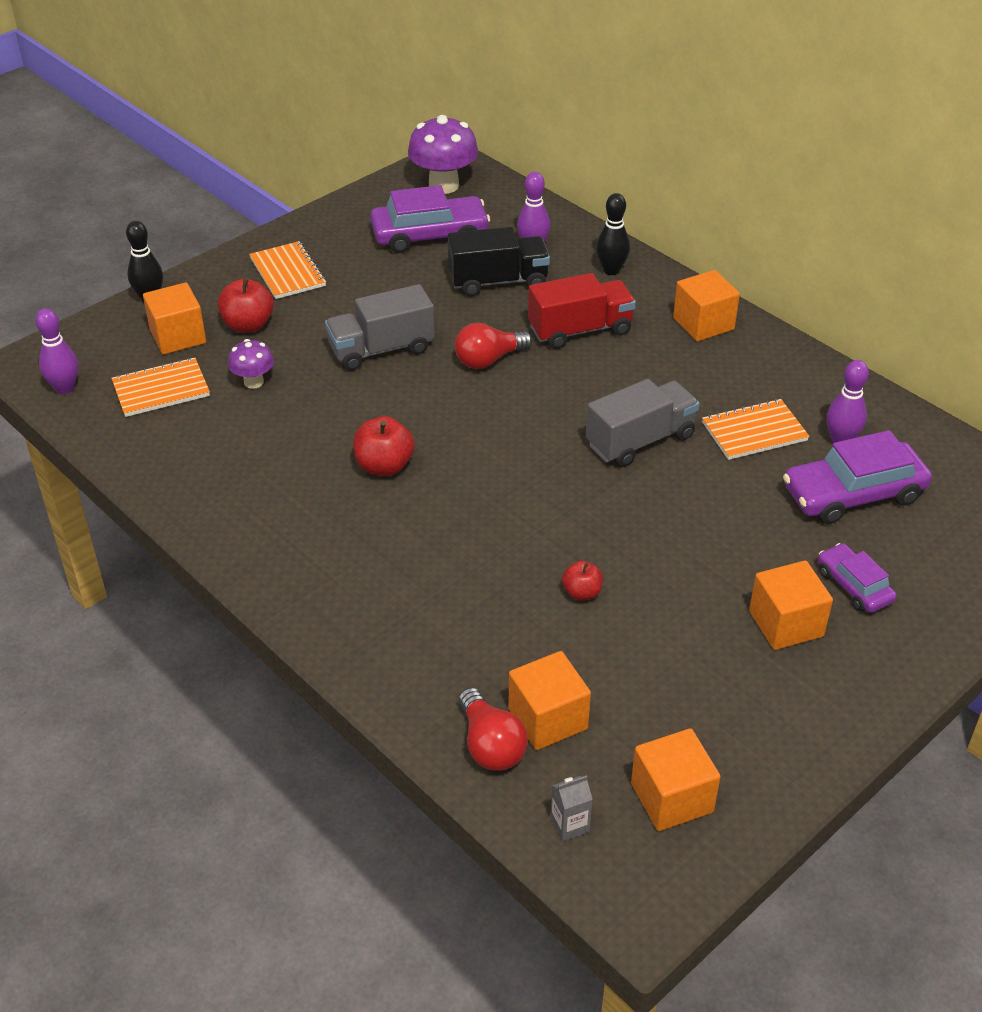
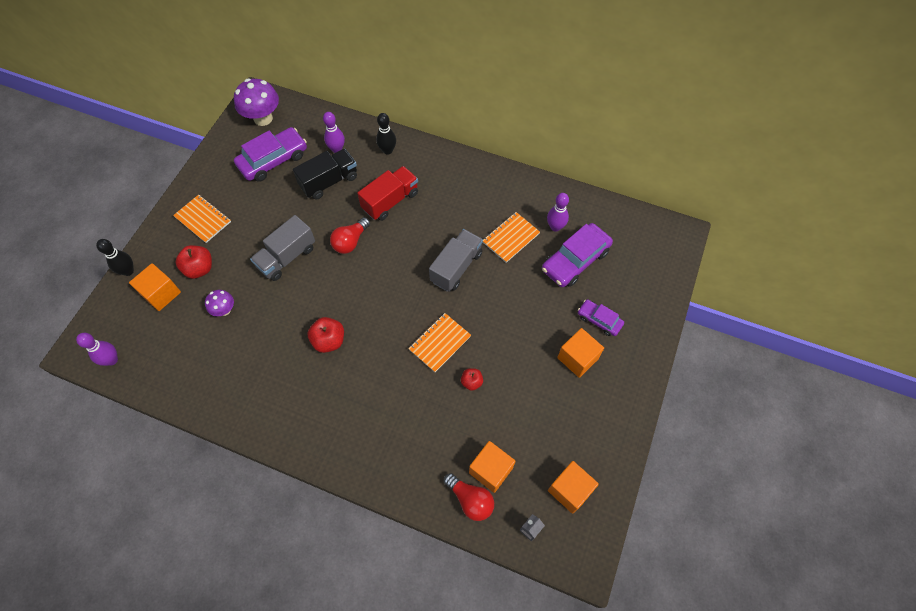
camera: 25 degrees left, 20 degrees up
(161, 389) = (172, 337): orange notebook -> orange notebook (440, 343)
(703, 324) = (453, 172): orange cube -> none

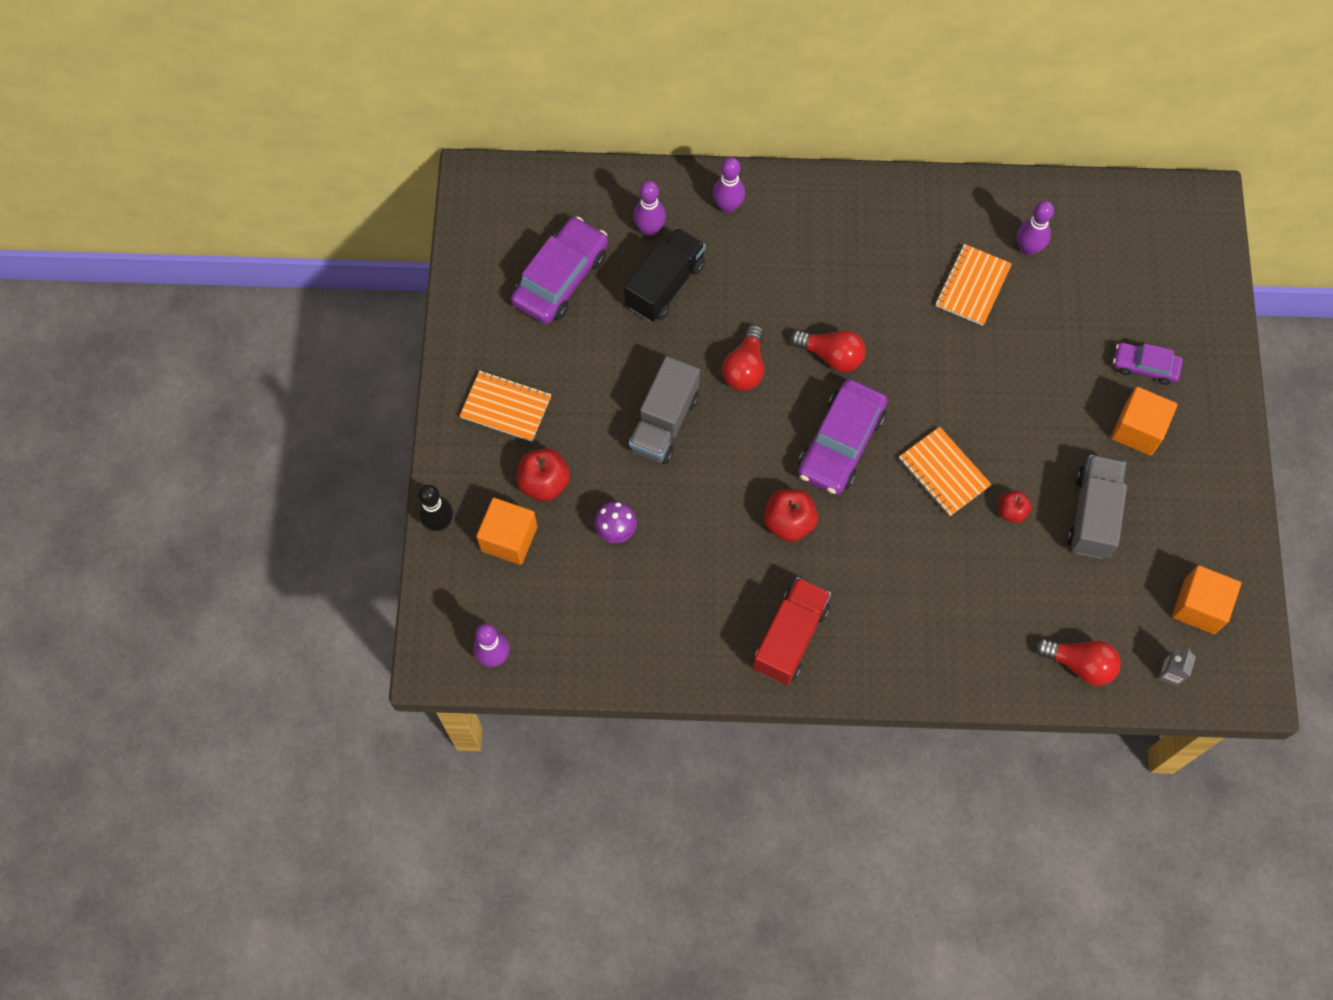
camera: 20 degrees left, 5 degrees up
(263, 118) = (506, 214): purple mushroom -> none
(387, 150) = (728, 206): black bowling pin -> purple bowling pin
(390, 201) = (772, 286): red truck -> red truck (790, 638)
(405, 251) = (831, 356): none -> red light bulb
(440, 343) = (944, 472): orange notebook -> orange notebook turned 60 degrees counterclockwise
(456, 267) = (915, 356): grey truck -> grey truck (1093, 515)
(491, 470) = (1088, 617): orange cube -> none
(575, 260) = (1077, 290): purple car -> purple car (840, 443)

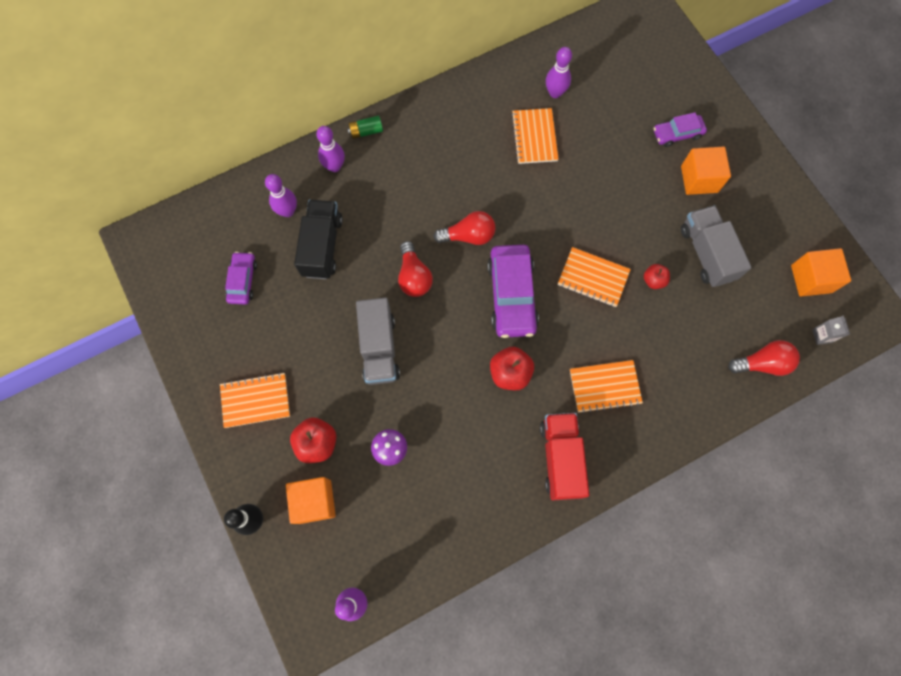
camera: 30 degrees left, 5 degrees up
(561, 278) = (243, 281): purple car -> purple car, size x0.57
(785, 185) = (366, 131): none -> green battery
(884, 592) = (605, 387): none -> orange notebook

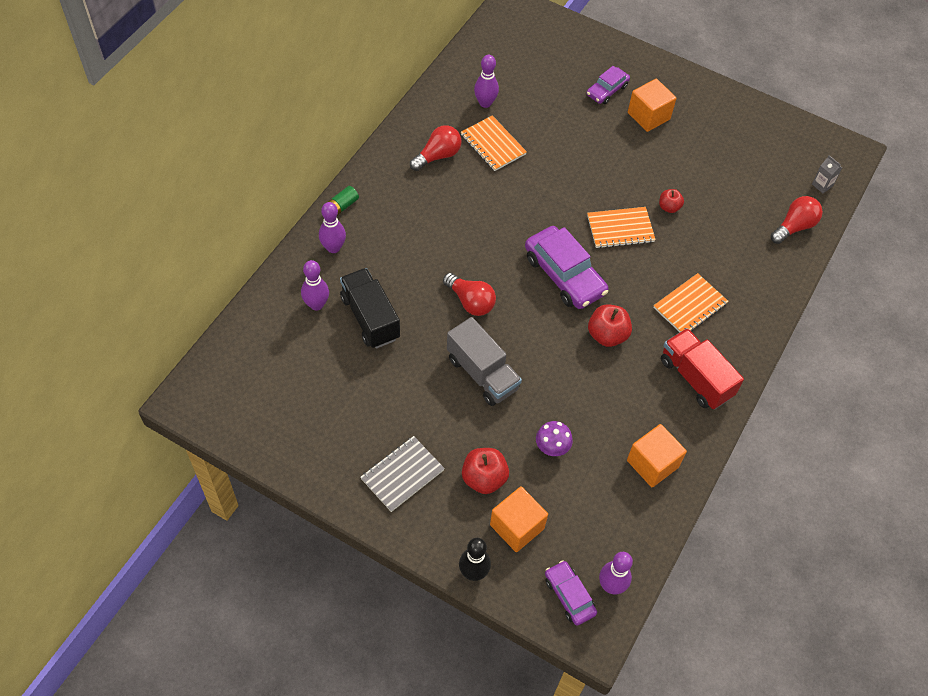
camera: 35 degrees left, 15 degrees down
(243, 281) = (316, 382): purple car -> purple car (569, 595)
(255, 400) = (402, 474): orange notebook -> grey notebook
(468, 236) = (494, 246): red light bulb -> red light bulb (438, 156)
(706, 253) = (694, 168): grey truck -> none
(811, 279) = (784, 148): orange cube -> orange cube (652, 464)

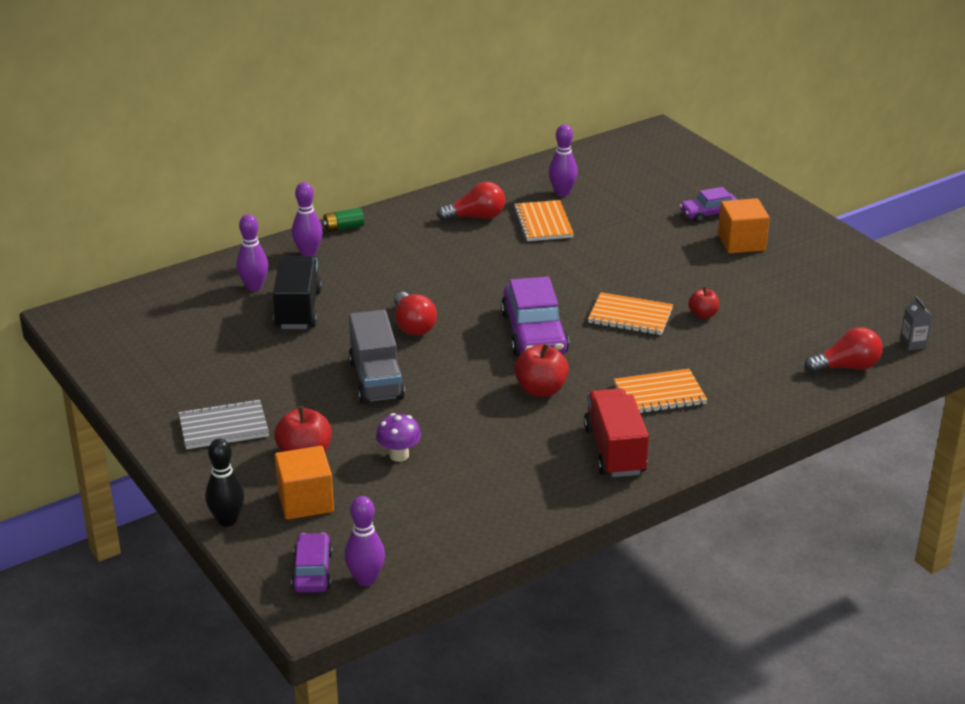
camera: 30 degrees right, 25 degrees down
(652, 464) = (502, 501): orange cube -> none

